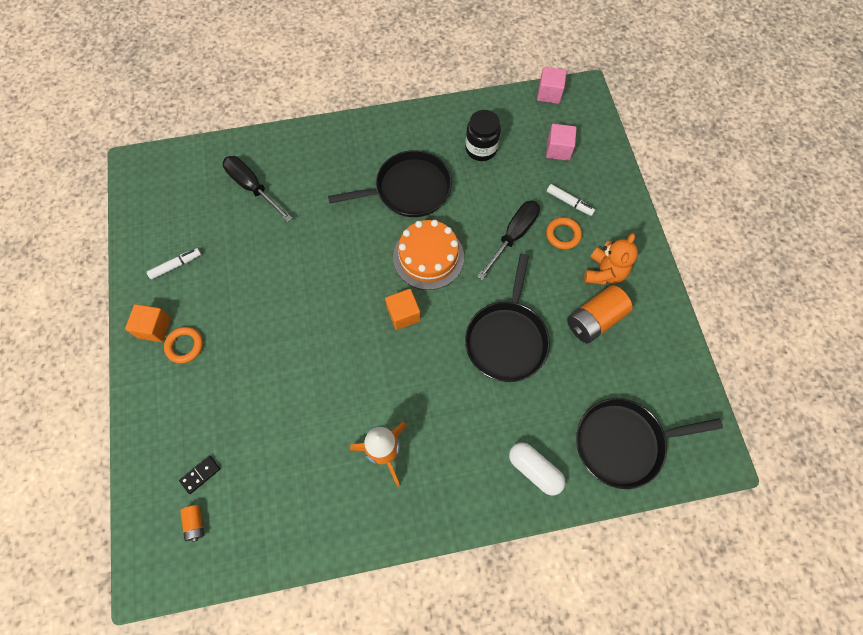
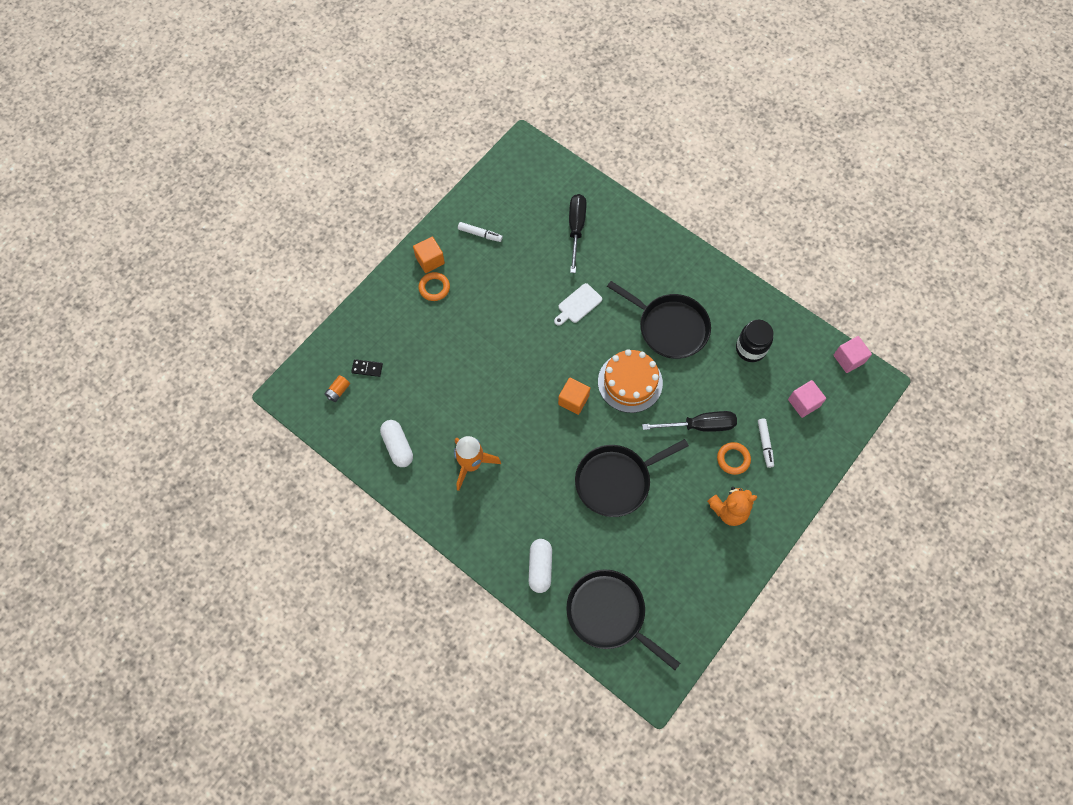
camera: 50 degrees right, 0 degrees up
(305, 509) = (397, 446): none -> white capsule
(321, 241) = (578, 305): none -> white cutting board
(594, 320) = (684, 530): orange battery -> none

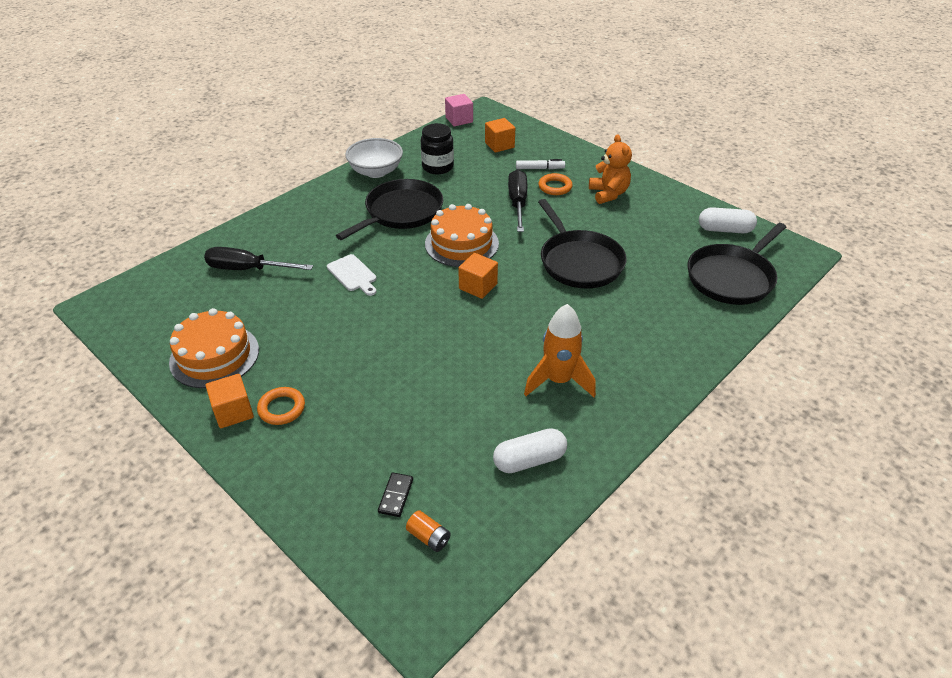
camera: 85 degrees left, 25 degrees down
(480, 234) = (214, 356): white marker -> orange cake
(540, 568) = (689, 326): white capsule -> white capsule (725, 229)
(733, 296) = (376, 171): none -> white bowl
(803, 403) = (499, 145): pink cube -> orange cube

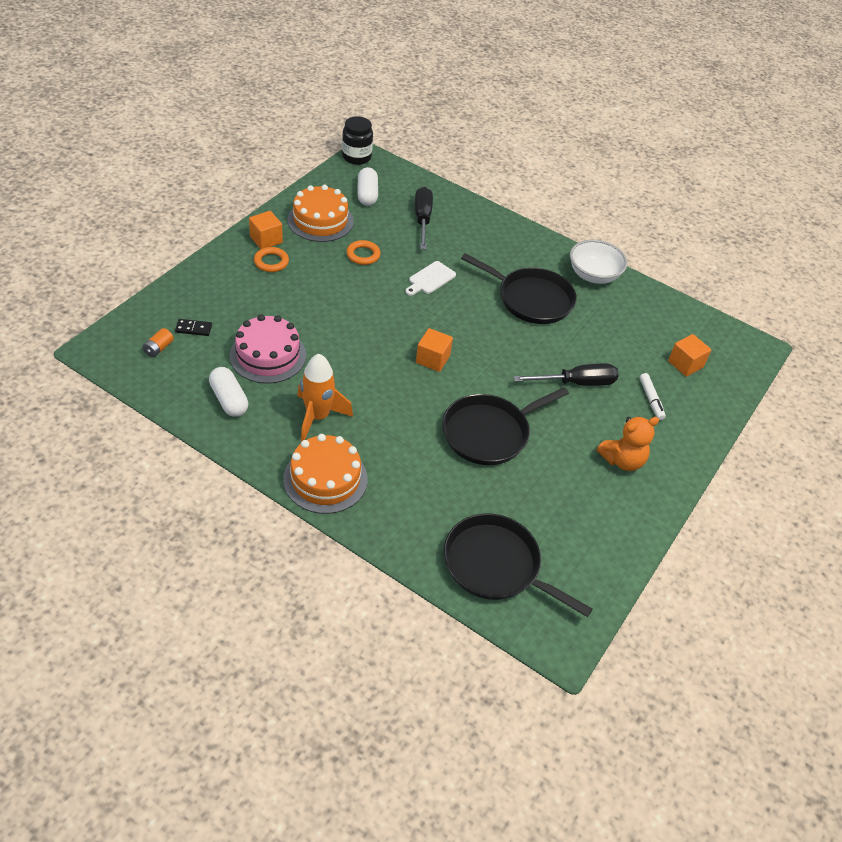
camera: 75 degrees right, 5 degrees up
(437, 167) = (620, 318): black jar -> black jar (356, 157)
(456, 419) = (268, 355): none -> pink cake
(459, 120) = (724, 328): pink cube -> none
(461, 243) = (494, 344): orange cake -> orange cake (325, 479)
(555, 187) = (618, 413): orange ring -> orange ring (363, 255)
(725, 229) = (587, 569): white capsule -> white capsule (367, 194)

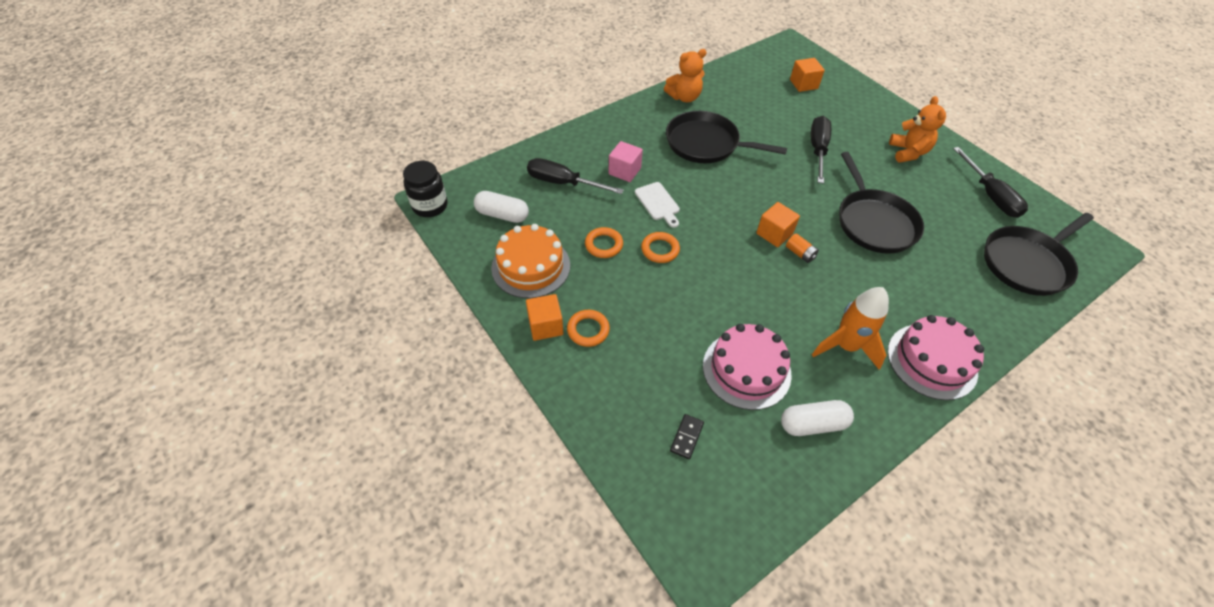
camera: 65 degrees left, 5 degrees up
(158, 348) = (714, 485): orange battery -> orange battery (800, 253)
(325, 479) = (932, 361): orange cake -> pink cake
(374, 288) = (660, 249): none -> orange ring
(459, 252) = (624, 171): none -> pink cube
(531, 299) = (706, 143): black pan -> black pan turned 120 degrees counterclockwise
(592, 536) = (990, 195): none -> black screwdriver
(593, 275) = (684, 97): white bowl -> orange teddy bear
(651, 399) = (841, 115): white marker -> none

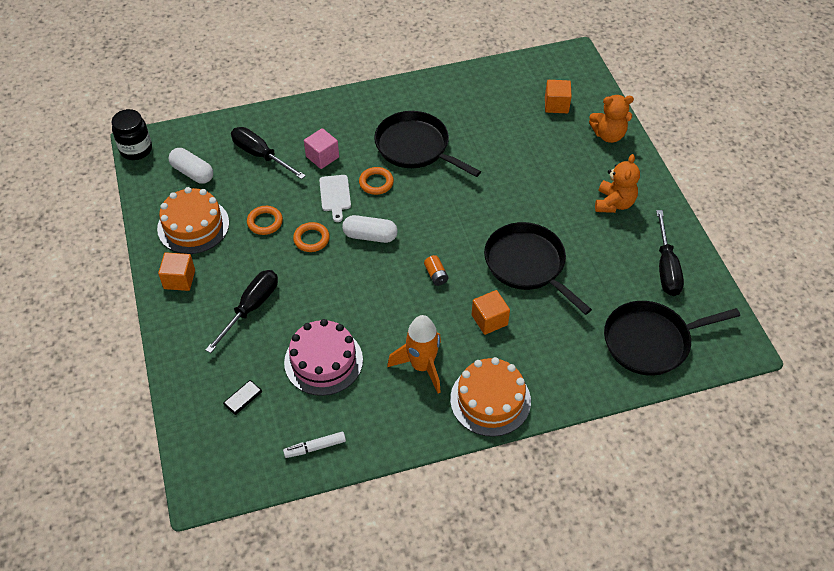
camera: 20 degrees right, 0 degrees up
(588, 330) = (212, 292): orange ring -> orange ring (376, 183)
(684, 97) = (424, 93): orange teddy bear -> orange teddy bear (608, 135)
(774, 234) = (424, 251): orange cube -> orange cube (489, 320)
(796, 469) = (315, 447): none -> white marker
(812, 424) = (351, 419): white capsule -> white capsule (370, 236)
(817, 150) = (522, 179): black screwdriver -> black screwdriver (251, 308)
(874, 222) = (527, 264): black pan -> black pan turned 135 degrees clockwise
(932, 361) = (490, 400): pink cake -> orange cake

